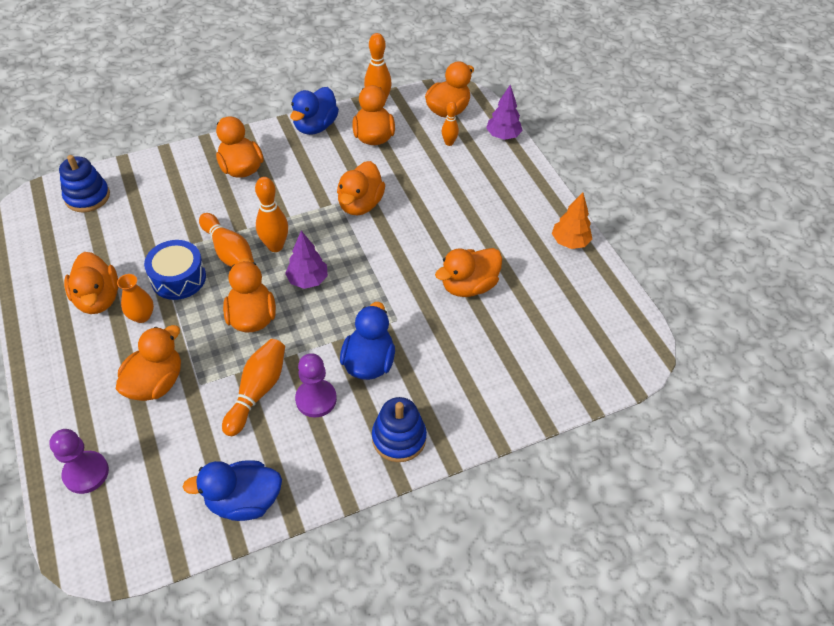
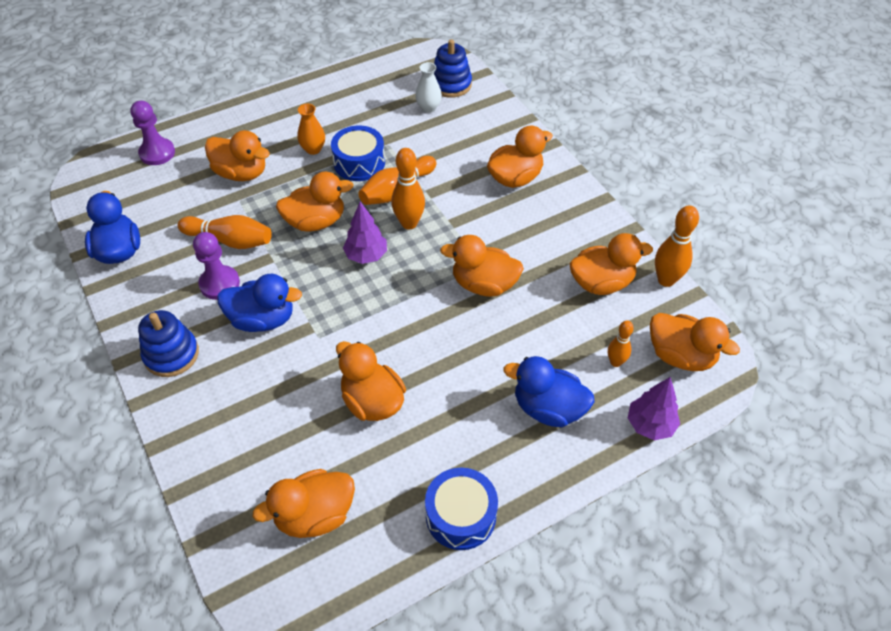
camera: 85 degrees right, 0 degrees up
(98, 299) = (331, 119): orange duck -> orange duck (315, 515)
(116, 217) = (428, 107): none -> white vase
(315, 126) = (602, 227): blue duck -> blue duck (548, 408)
(569, 242) = (461, 515): orange tree -> blue drum

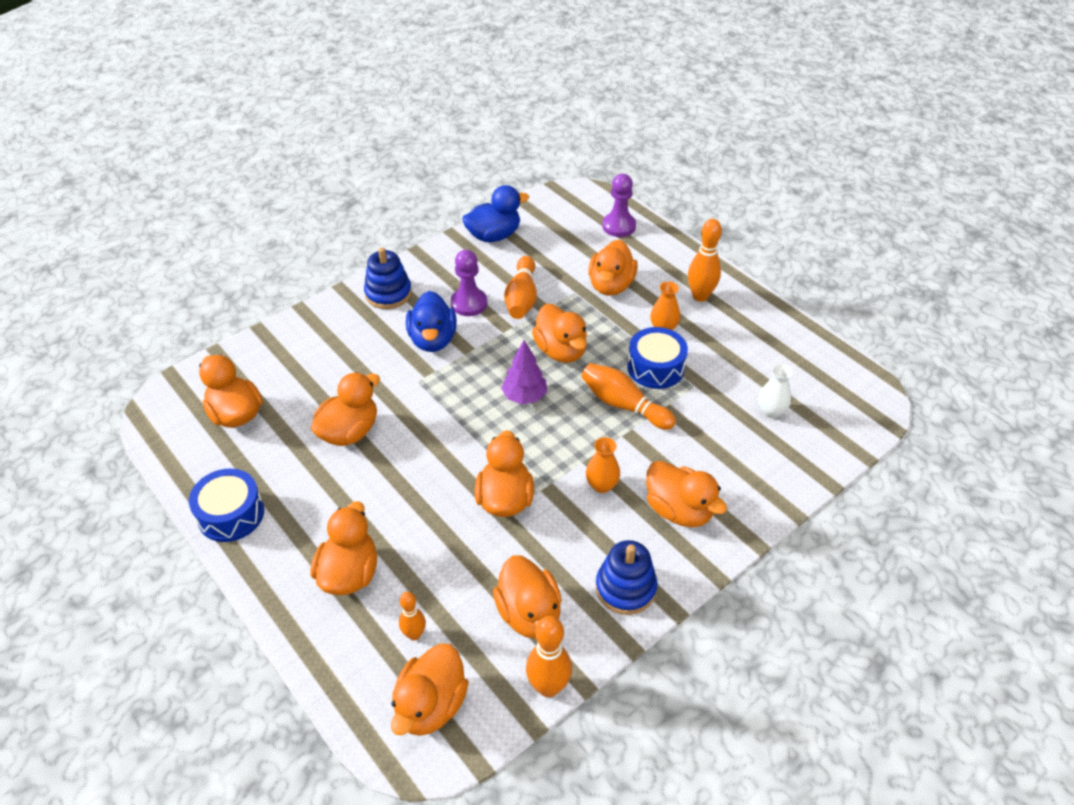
camera: 80 degrees right, 5 degrees down
(409, 223) = (578, 423): orange bowling pin -> orange bowling pin (700, 296)
(451, 84) = (823, 426): blue stacking toy -> blue stacking toy (625, 588)
(481, 219) = (601, 485): none -> orange vase
(548, 408) = (349, 573): blue duck -> orange duck
(650, 425) = (333, 673): purple tree -> none

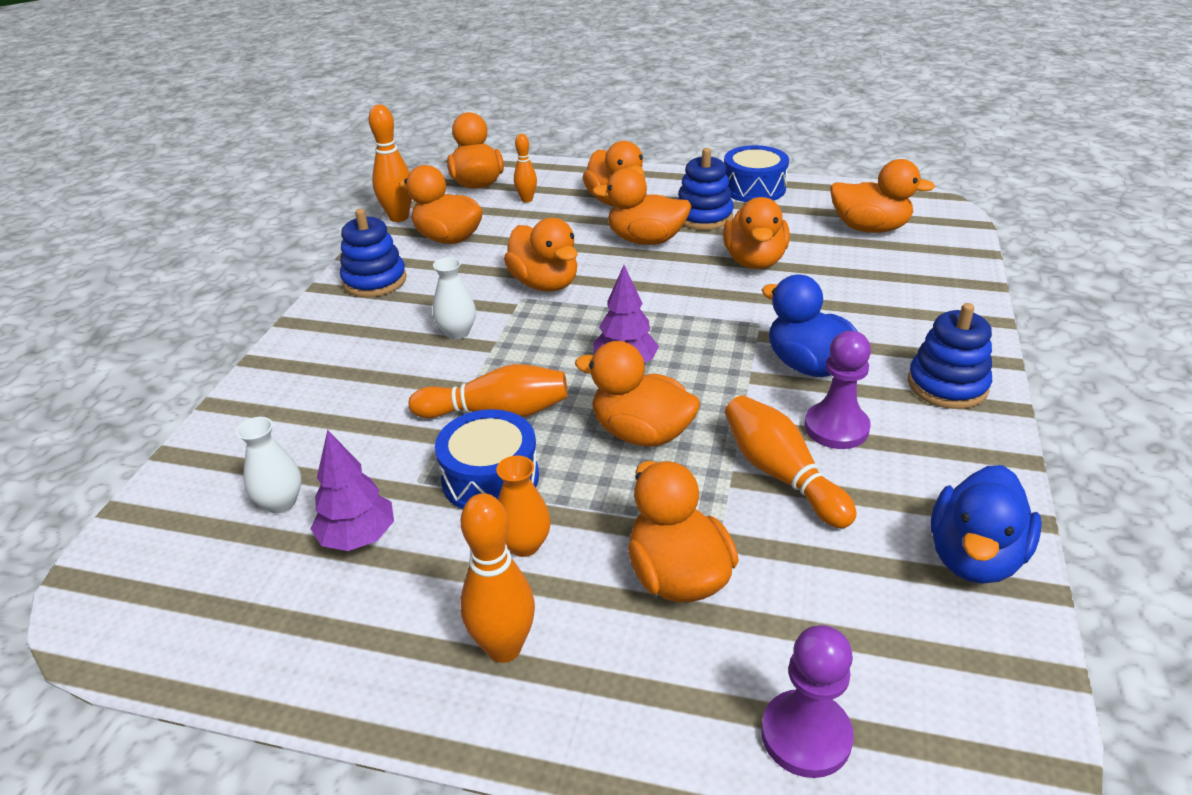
camera: 145 degrees right, 10 degrees down
(314, 503) = (703, 216): none -> blue stacking toy
(601, 485) = (457, 332): orange vase -> white vase
(679, 510) = (356, 349): orange duck -> orange duck (646, 240)
(738, 371) = (358, 537): none -> purple tree

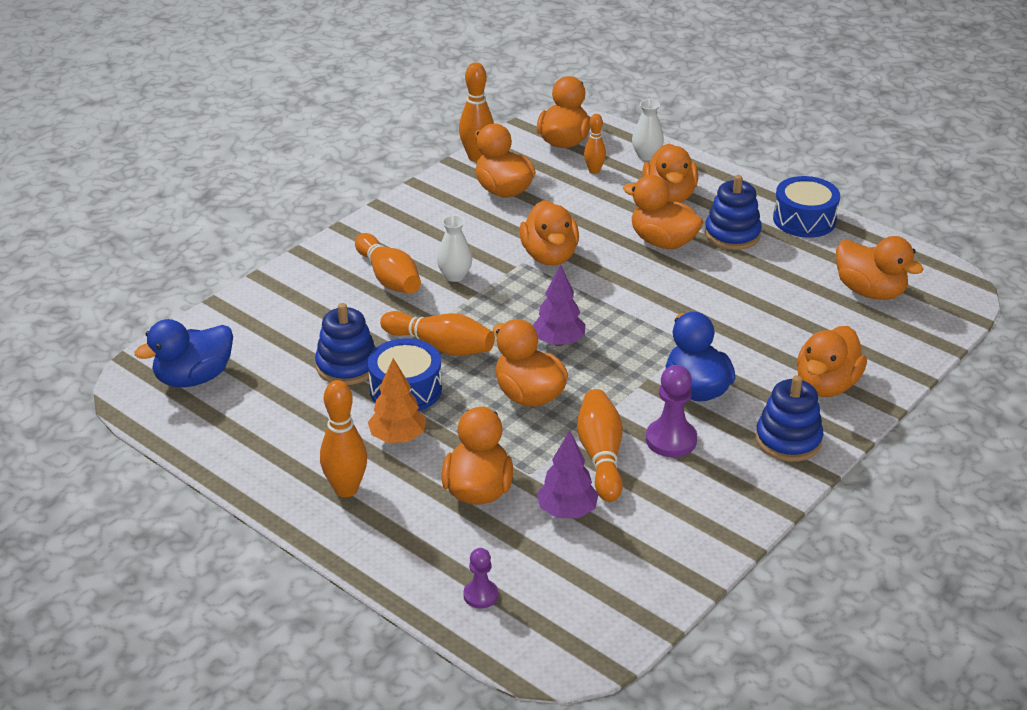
camera: 25 degrees right, 0 degrees up
(280, 502) = (267, 359): white vase -> white vase (646, 156)
(358, 537) = (301, 397): purple tree -> purple tree (567, 511)
(374, 281) = (422, 212): blue stacking toy -> blue stacking toy (347, 366)
(381, 357) = (389, 278): none -> orange bowling pin
(524, 545) = (398, 438): orange vase -> orange tree
(754, 261) = (737, 290): orange duck -> orange duck (826, 385)
(806, 735) = (480, 595): purple pawn -> purple pawn, size x0.61
(974, 557) = (680, 550): blue duck -> blue duck (194, 378)

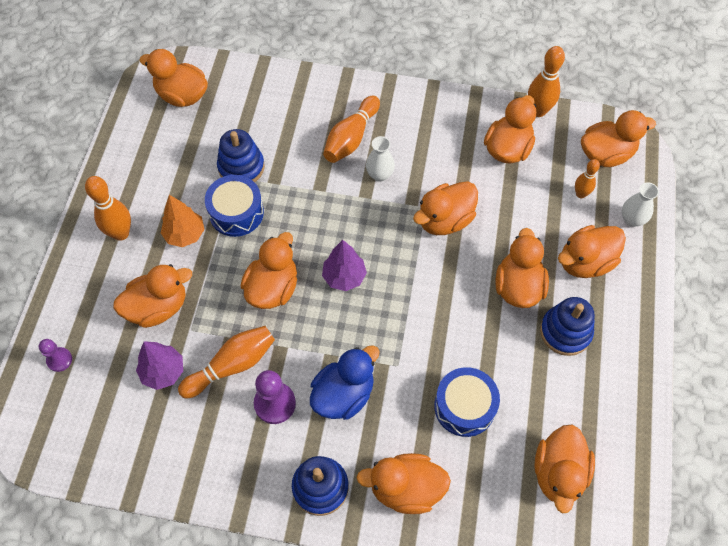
camera: 60 degrees right, 25 degrees up
(194, 378) = (182, 95): blue duck -> orange duck
(441, 346) = (294, 208): orange bowling pin -> none
(804, 220) = (628, 378): blue drum -> blue drum (464, 406)

